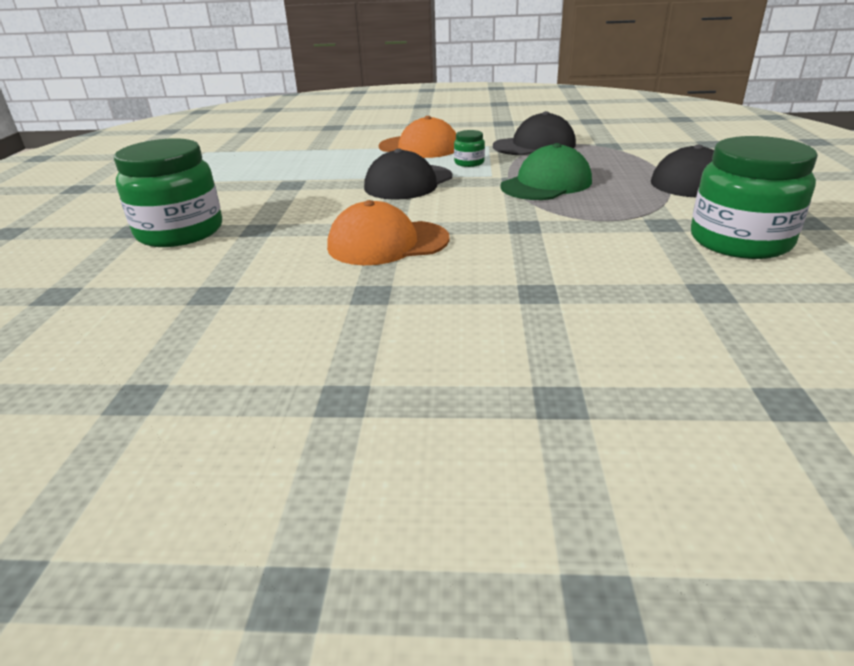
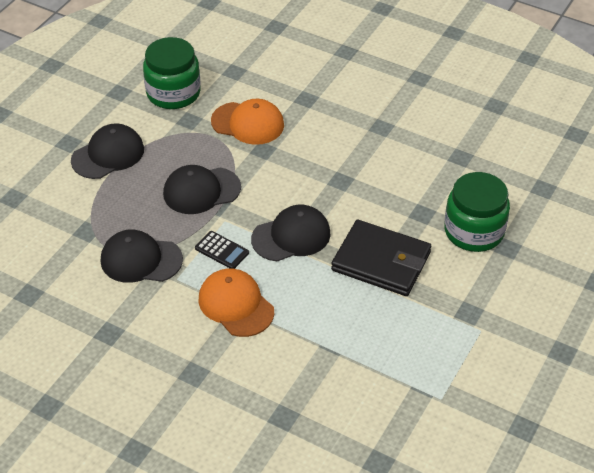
camera: 155 degrees left, 15 degrees up
(294, 191) = (381, 261): none -> black wallet
(387, 243) = (351, 165): orange cap -> orange cap (248, 123)
(469, 163) = (222, 250): green jar -> black calculator
(546, 184) = (201, 191): green cap -> black cap

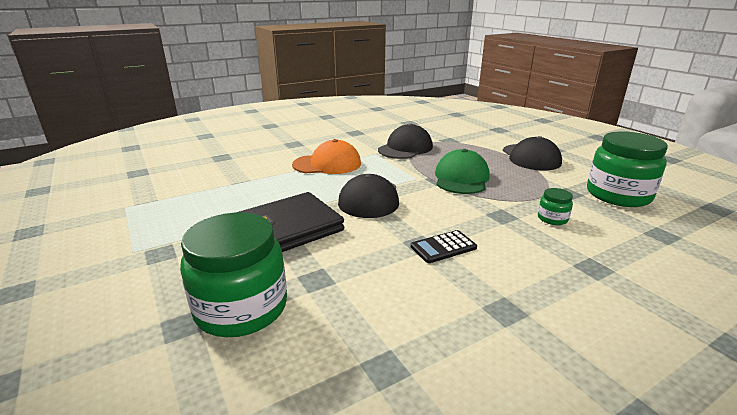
camera: 120 degrees right, 20 degrees down
(201, 191) = (461, 178): black cap -> green cap
(222, 250) = (385, 171): black calculator -> black calculator (443, 247)
(248, 123) = (552, 218): orange cap -> green jar

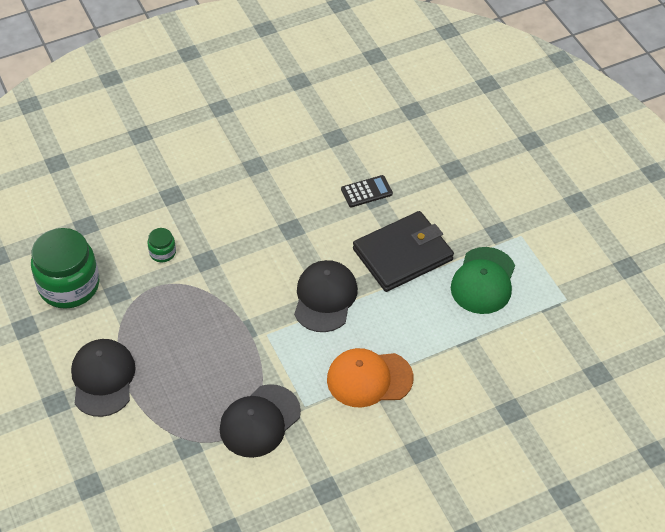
camera: 175 degrees left, 25 degrees up
(241, 308) = (420, 178): green jar -> none
(443, 247) = (274, 223): black calculator -> black calculator (366, 191)
(461, 178) = (215, 332): green cap -> green cap (483, 281)

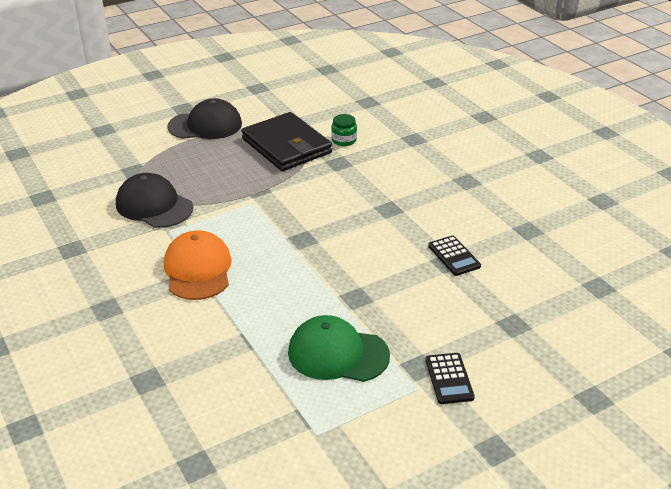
camera: 85 degrees right, 15 degrees down
(69, 285) = (301, 101): green jar -> none
(325, 298) = (300, 235): black cap -> none
(402, 254) = (367, 286): black wallet -> black wallet (286, 146)
(511, 216) = (449, 379): none -> black calculator

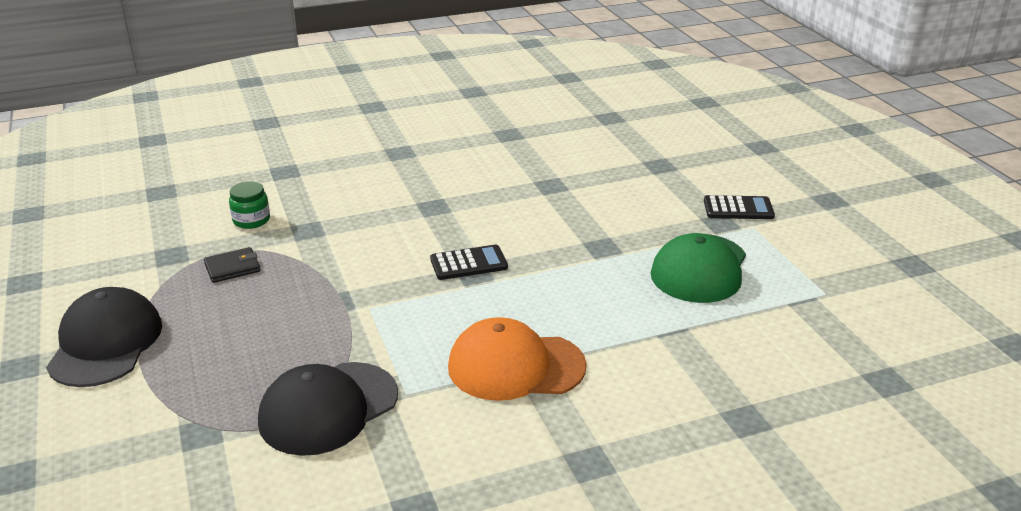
camera: 80 degrees left, 5 degrees down
(286, 146) = (232, 268): black wallet -> black wallet, size x0.40
(454, 256) = (541, 179): black calculator -> black calculator (468, 263)

